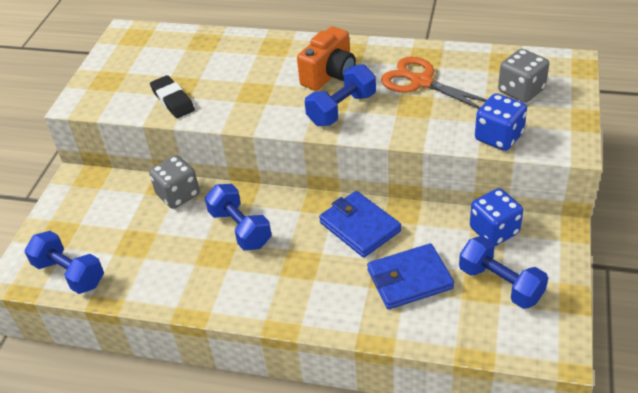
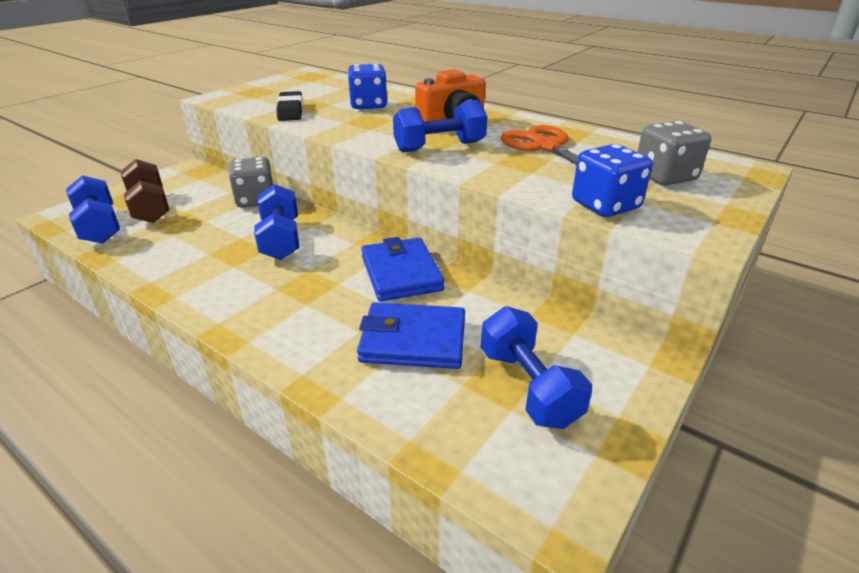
camera: 20 degrees right, 10 degrees down
(91, 237) = (150, 208): none -> brown dumbbell
(494, 230) = (560, 326): blue dice -> blue dice (368, 105)

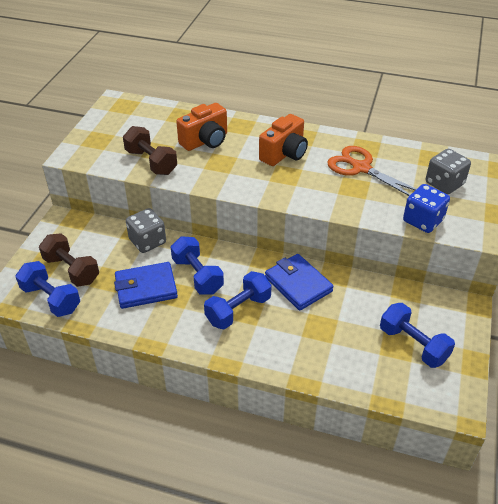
camera: 20 degrees left, 10 degrees up
(290, 111) = (151, 162): black eraser -> brown dumbbell
(368, 105) = (205, 141): blue dice -> orange camera
(413, 340) = (337, 333): blue wallet -> blue wallet (146, 288)
(439, 147) = (292, 184): blue dumbbell -> blue dumbbell (238, 310)

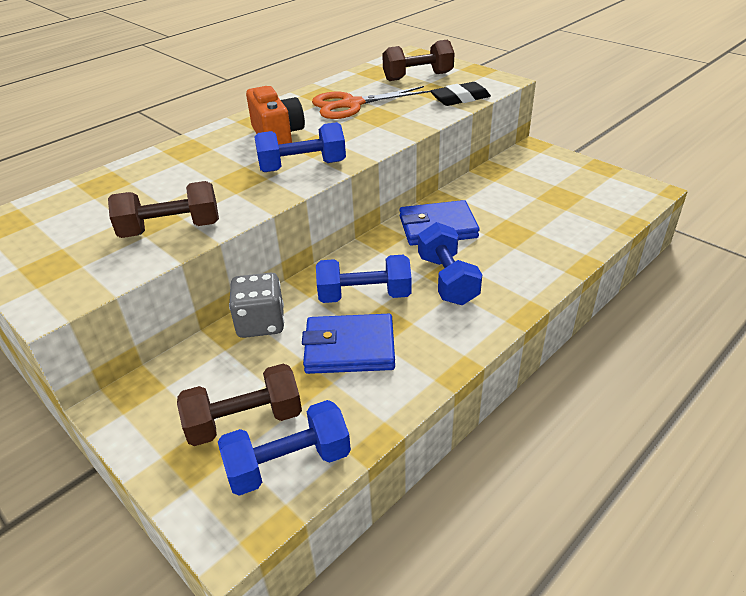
camera: 60 degrees left, 5 degrees down
(146, 288) = (349, 348): blue wallet -> blue wallet turned 75 degrees clockwise
(205, 141) = (184, 179): orange camera -> none
(413, 345) = (564, 188): blue dumbbell -> blue dumbbell (302, 166)
(423, 221) = (460, 98): blue dice -> black eraser
(444, 184) = (418, 77): grey dice -> brown dumbbell

